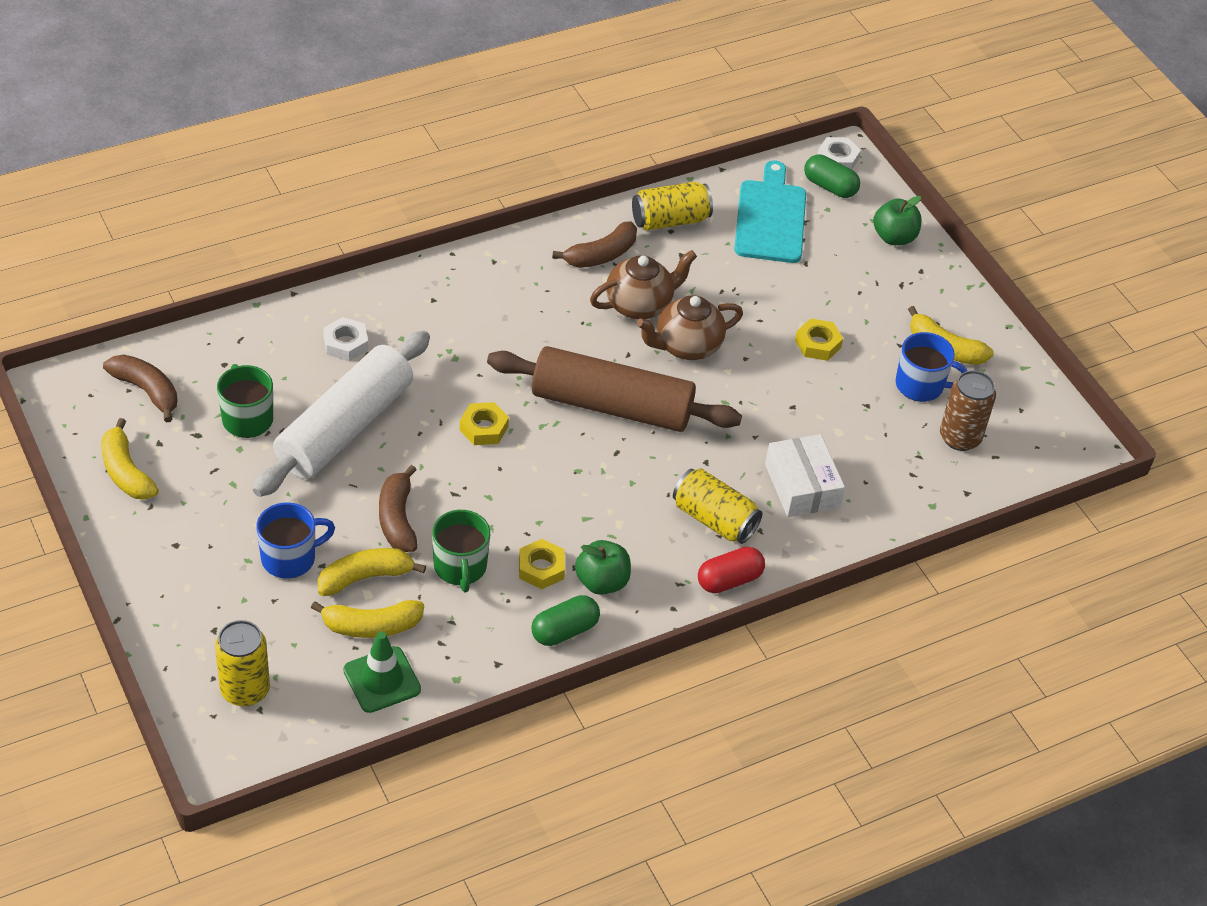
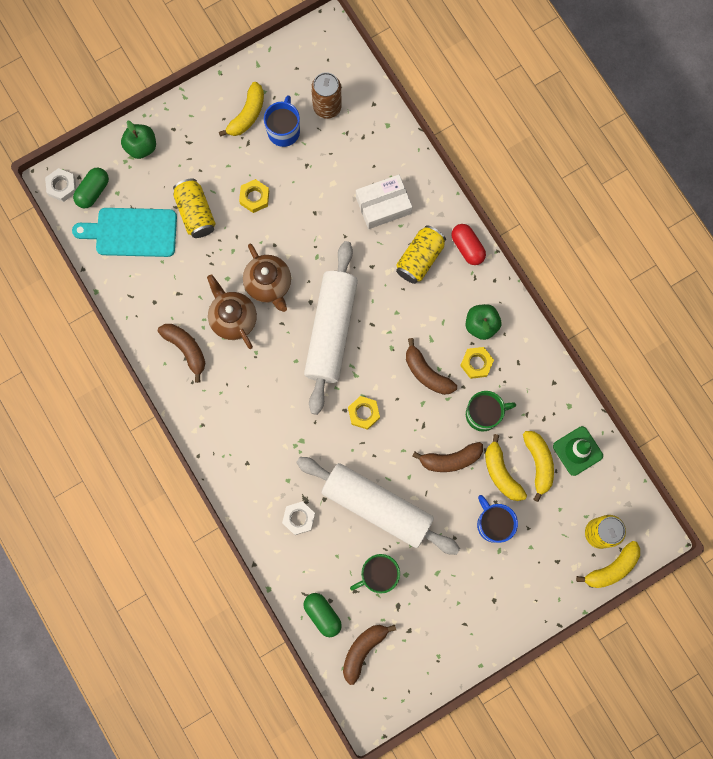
camera: 90 degrees left, 30 degrees up
(126, 471) = (438, 647): yellow banana -> yellow banana (611, 568)
(534, 506) = (426, 373): none -> brown banana
(564, 631) = (522, 344): green capsule -> green capsule (322, 614)
(611, 406) = (331, 330): brown rolling pin -> white rolling pin
(670, 220) = (143, 303): yellow can -> yellow can (196, 213)

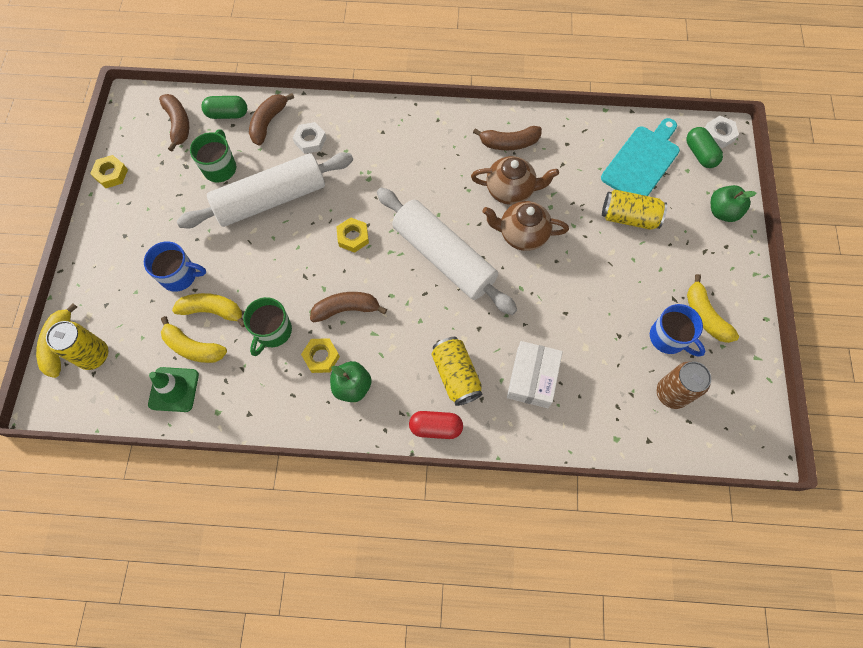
camera: 125 degrees right, 10 degrees down
(254, 197) = (614, 272): yellow nut -> yellow nut (111, 174)
(450, 459) = (259, 278): brown banana -> brown banana (268, 122)

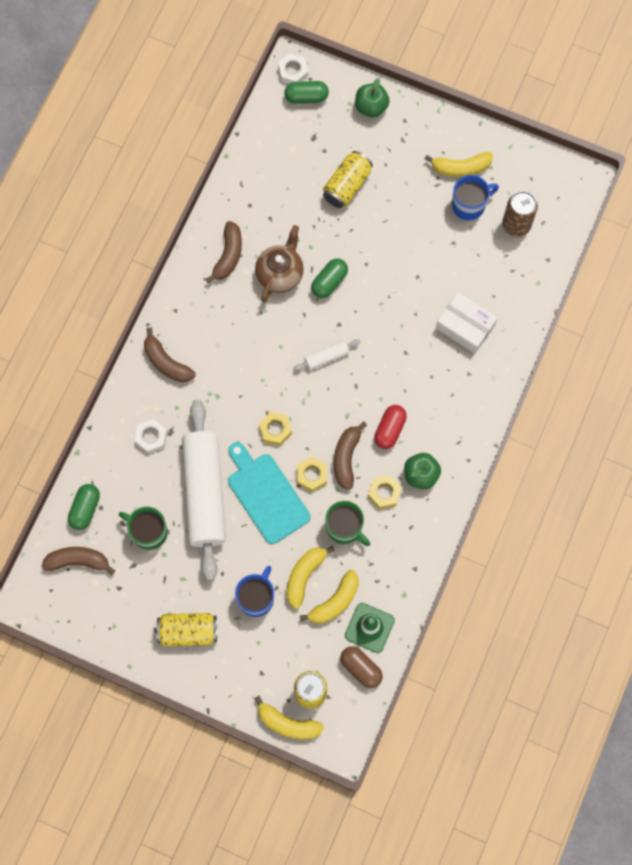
camera: 70 degrees left, 5 degrees up
(111, 174) = (113, 641): yellow nut -> yellow nut (312, 475)
(129, 395) = (361, 668): none -> brown capsule
(268, 122) = (112, 471): brown banana -> brown banana (166, 362)
(435, 427) = (480, 418): red capsule -> red capsule (389, 430)
(444, 257) = (326, 357): white rolling pin -> white rolling pin, size x0.41
(456, 375) = (441, 386): yellow can -> yellow can (188, 631)
(522, 234) = (329, 282): brown teapot -> green capsule
(642, 161) = (294, 149): turquoise cutting board -> turquoise cutting board (266, 495)

